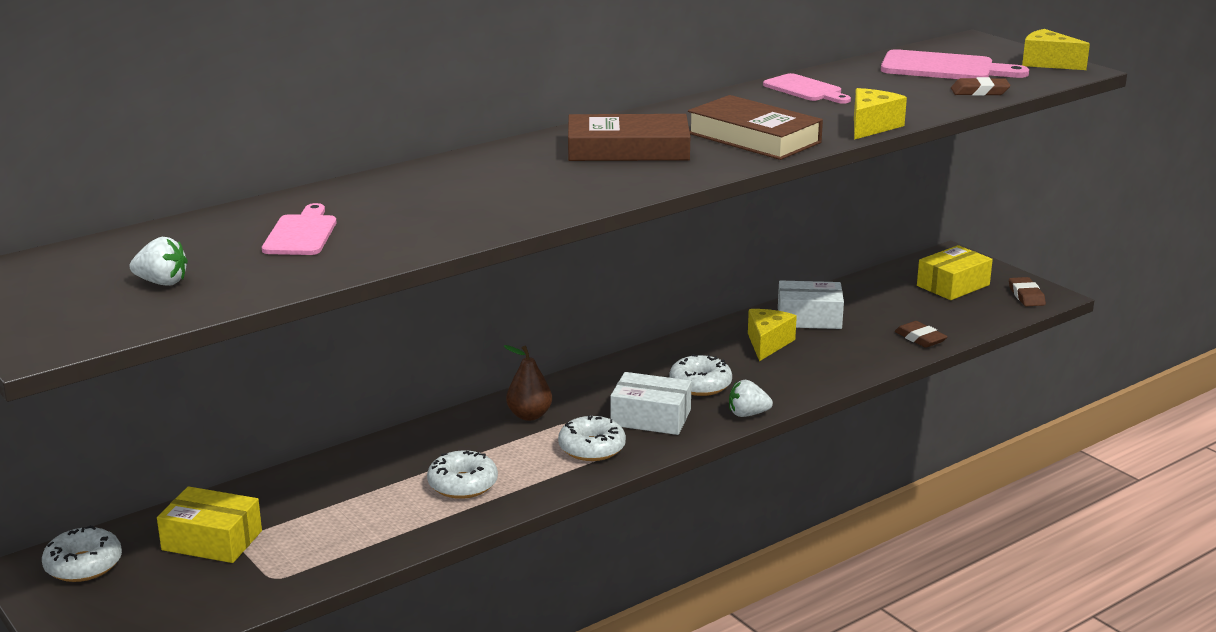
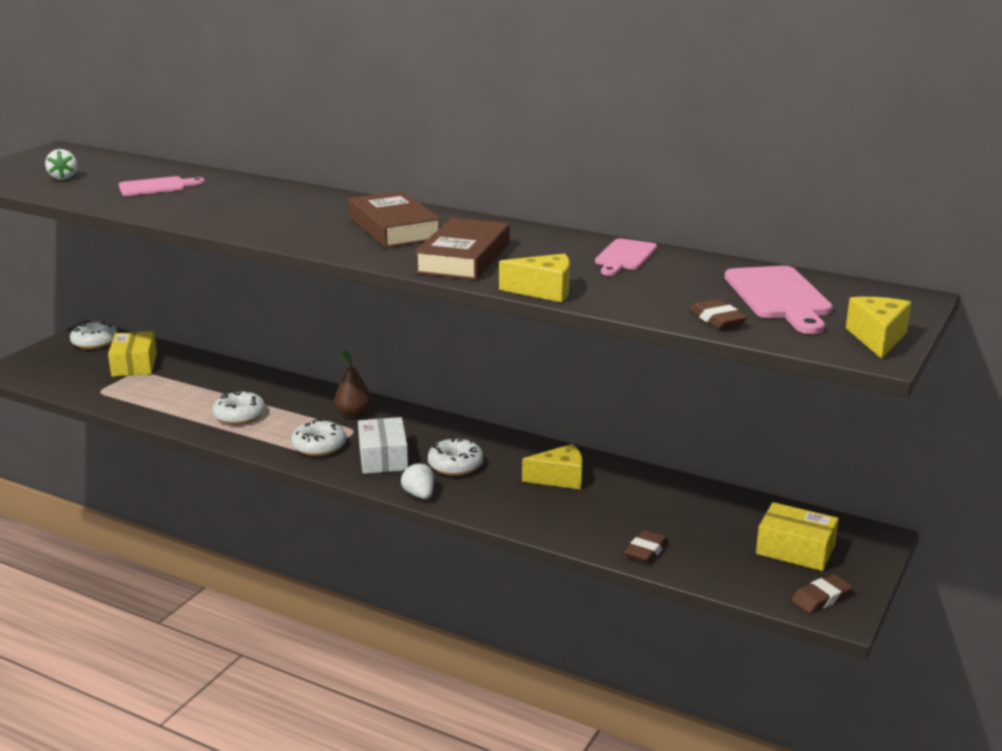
camera: 65 degrees right, 0 degrees up
(809, 318) = (632, 488): white box -> none

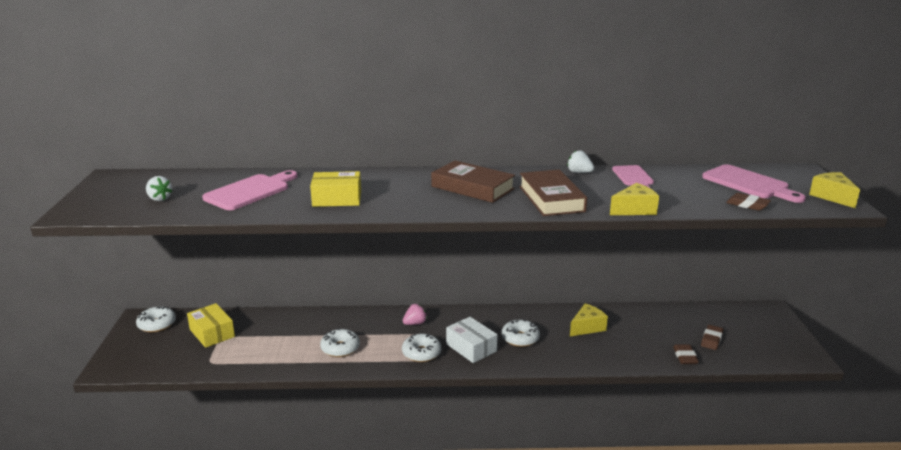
camera: 30 degrees left, 0 degrees up
(156, 187) = (250, 191): pink cutting board -> pink cutting board, size x1.53
(353, 414) = (415, 323): brown pear -> pink strawberry
(419, 495) = (524, 365): white strawberry -> white strawberry (579, 172)
(795, 550) = (749, 330): yellow box -> yellow box (337, 199)
(821, 598) = (793, 353): brown eraser -> brown eraser (711, 339)

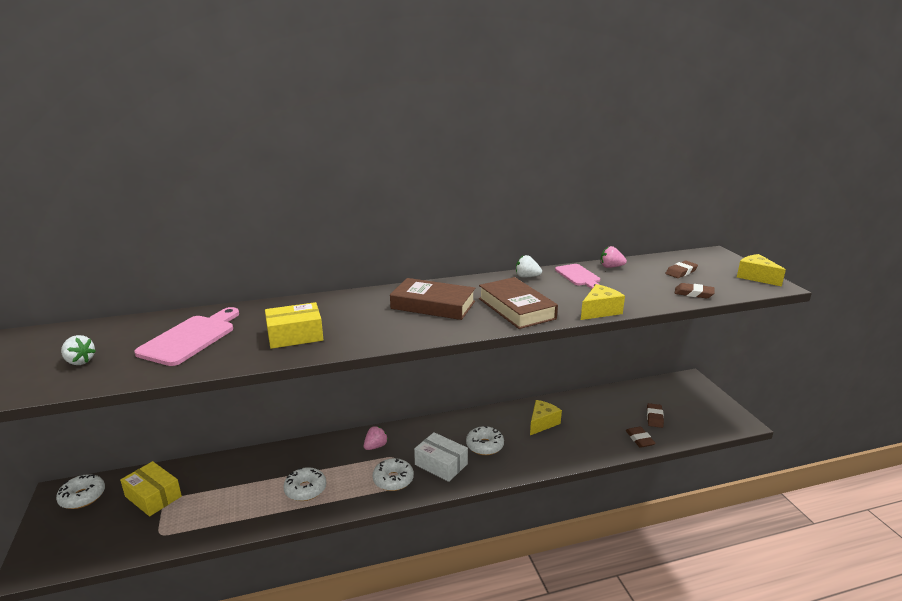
camera: 15 degrees left, 0 degrees up
(674, 172) = (611, 267): none -> pink strawberry
(749, 184) = (681, 272): pink cutting board -> brown eraser

